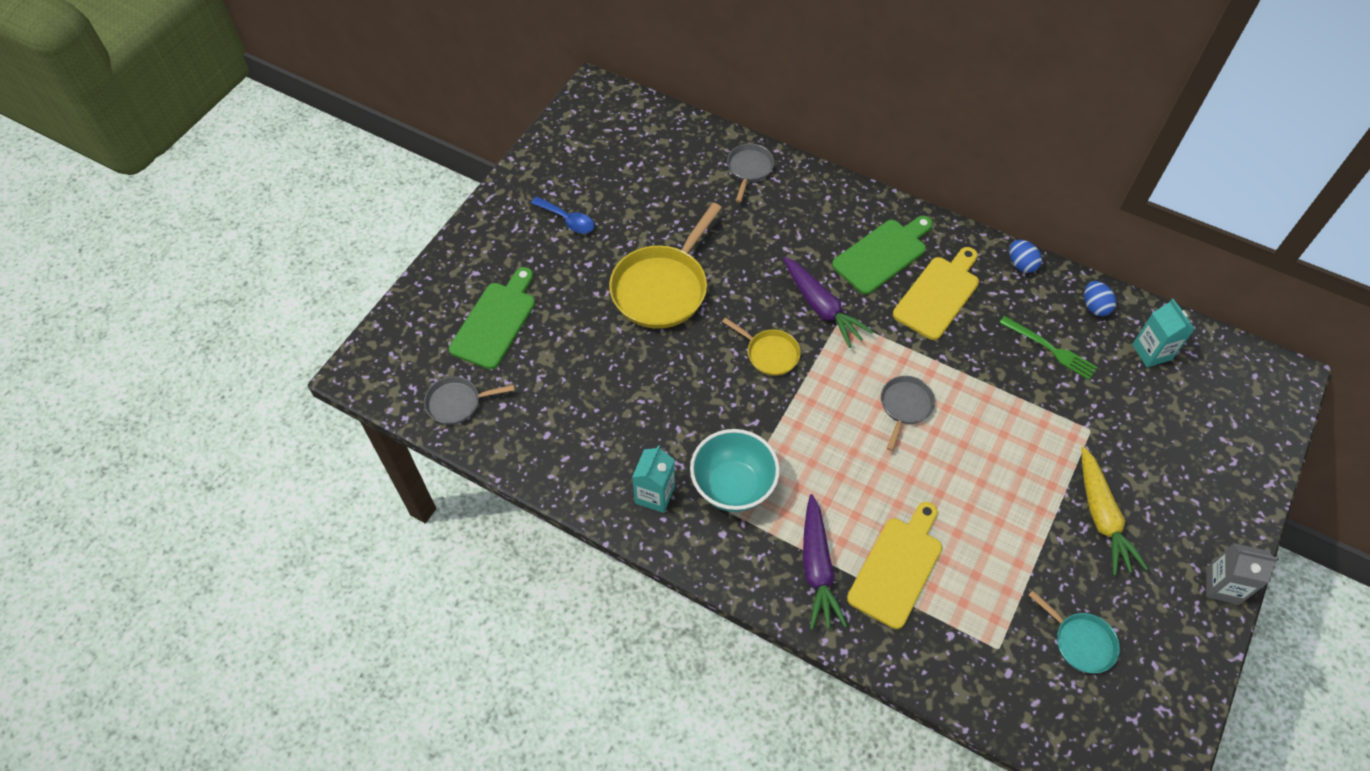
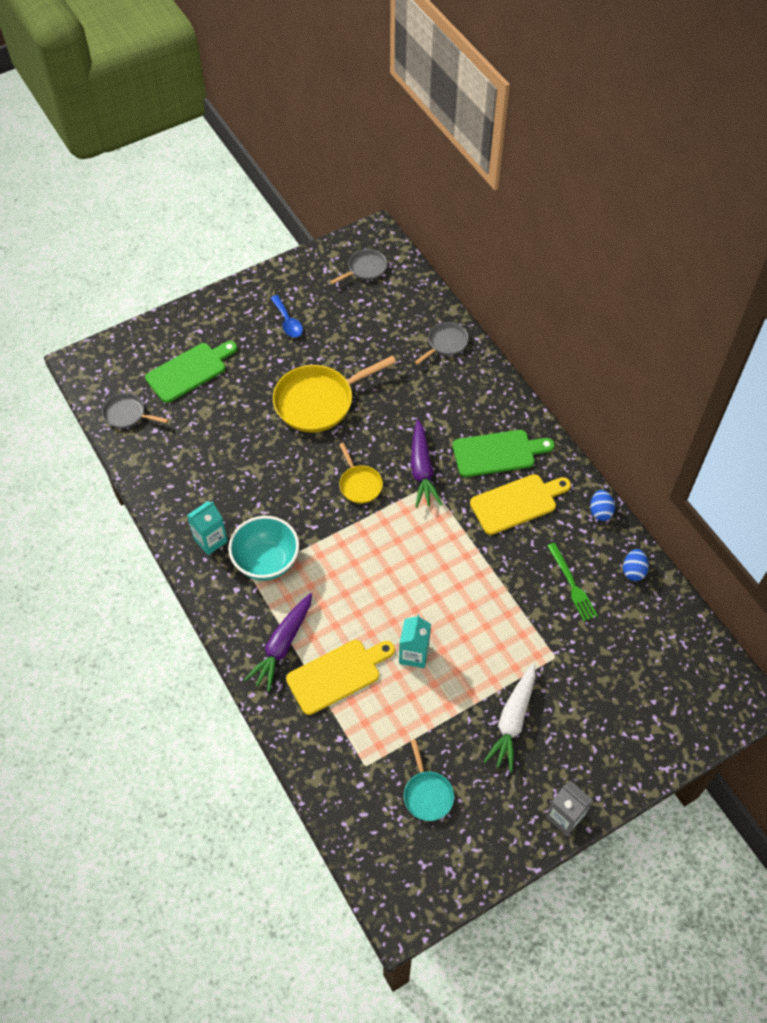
camera: 30 degrees right, 0 degrees up
(905, 406) = (428, 570): grey pan -> grey pan (365, 269)
(1102, 517) = (512, 721): yellow carrot -> white carrot
(1151, 352) = (651, 626): turquoise carton -> turquoise carton (414, 654)

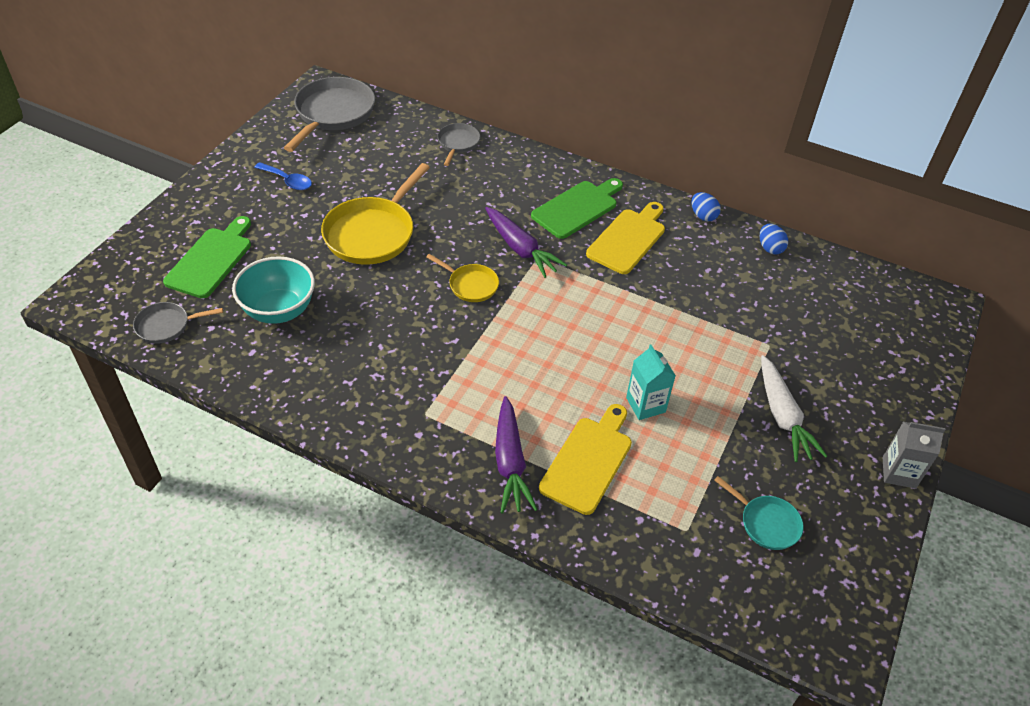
camera: 35 degrees left, 10 degrees down
(210, 540) = (354, 401): turquoise carton -> none
(266, 562) = (431, 393): turquoise bowl -> turquoise bowl (279, 310)
(365, 269) = (333, 114): grey pan -> grey pan, size x1.91
(572, 584) = (731, 281): green fork -> none

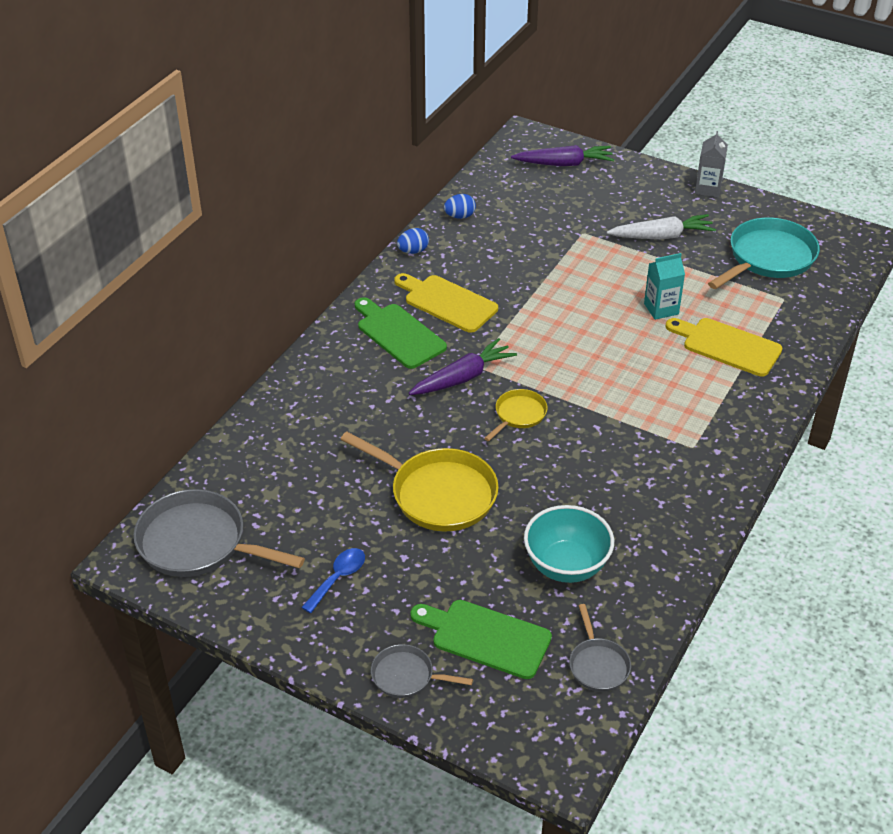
camera: 85 degrees left, 5 degrees down
(458, 144) = (277, 424): grey pan -> grey pan (407, 676)
(510, 462) = (738, 392): purple carrot -> purple carrot (564, 164)
(766, 523) = (768, 258): turquoise pan -> turquoise pan, size x1.91

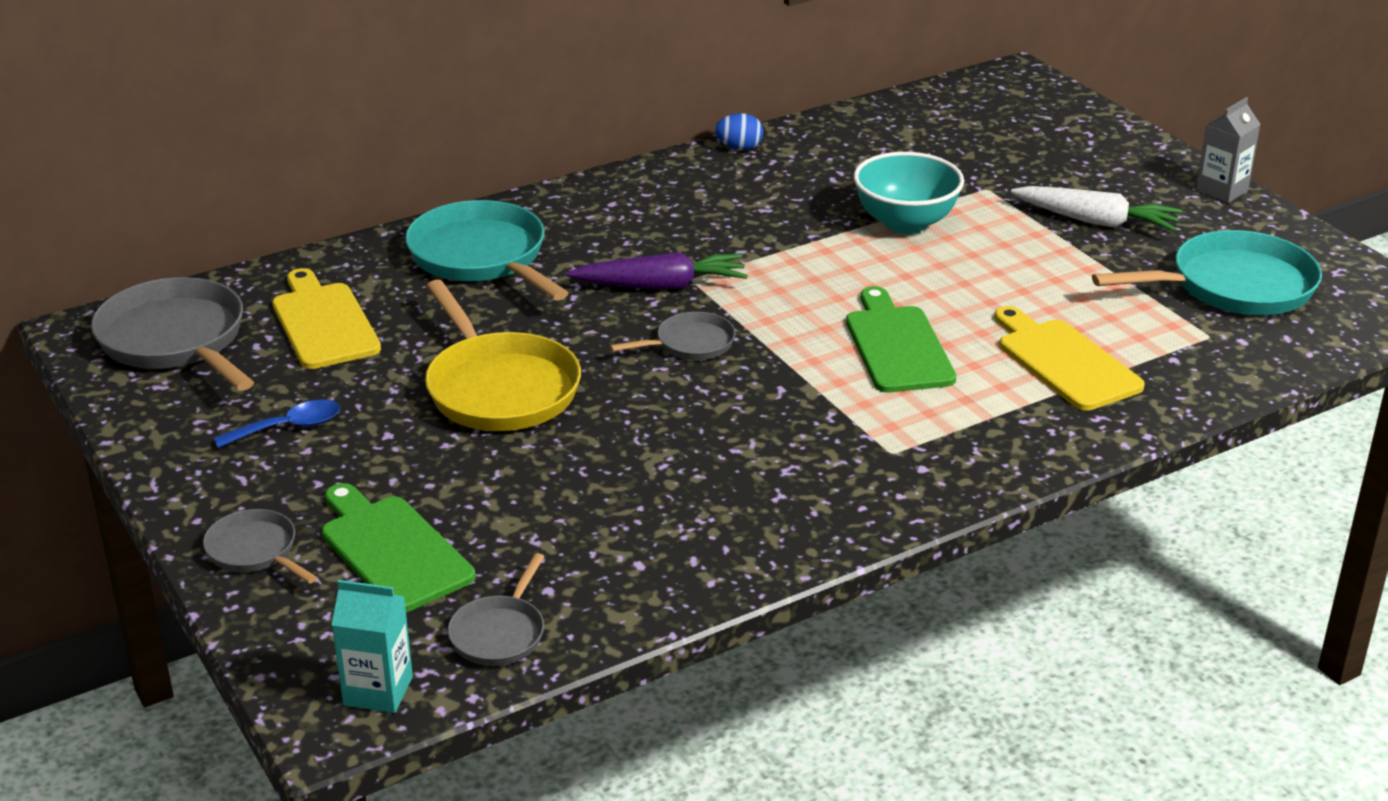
camera: 30 degrees right, 10 degrees down
(334, 398) = (482, 257): none -> turquoise pan
(398, 334) = (629, 220): green cutting board -> green cutting board (897, 346)
(447, 302) = (725, 208): yellow cutting board -> yellow cutting board (323, 323)
(460, 216) = (837, 130): blue egg -> none
(518, 415) = (690, 344): yellow pan -> grey pan
(564, 164) = (1038, 114): purple carrot -> none
(566, 566) = (576, 516): turquoise bowl -> turquoise bowl (905, 223)
(661, 309) = (1010, 295): turquoise carton -> turquoise carton (378, 691)

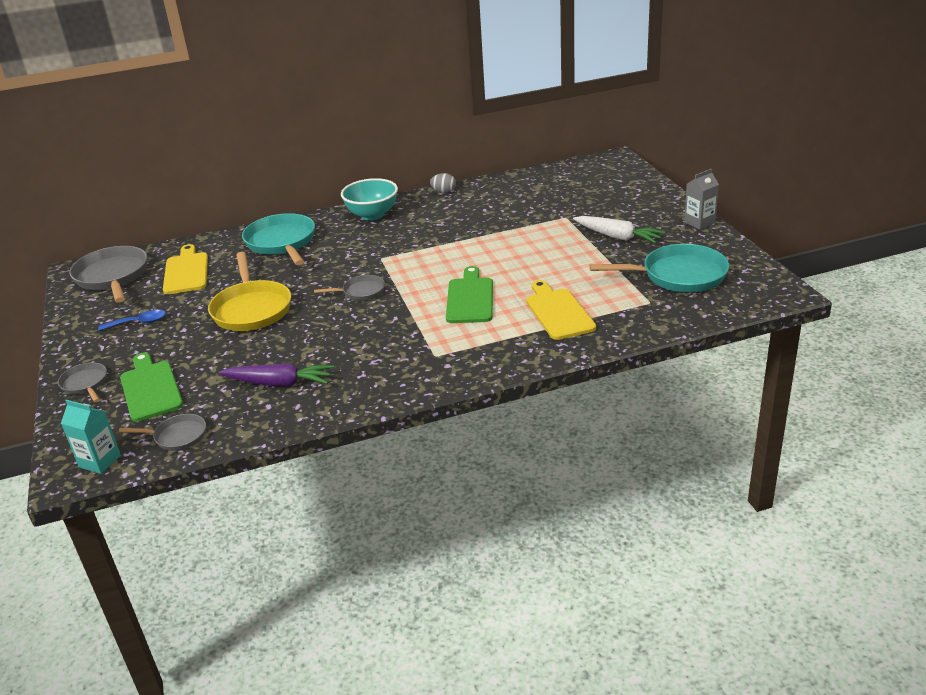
camera: 15 degrees right, 0 degrees up
(500, 633) = (177, 436): grey pan -> grey pan turned 120 degrees counterclockwise
(661, 285) = (363, 261): purple carrot -> purple carrot (279, 383)
(739, 148) = (444, 192): blue egg -> grey egg
(905, 223) = (510, 233): turquoise bowl -> turquoise bowl (372, 215)

